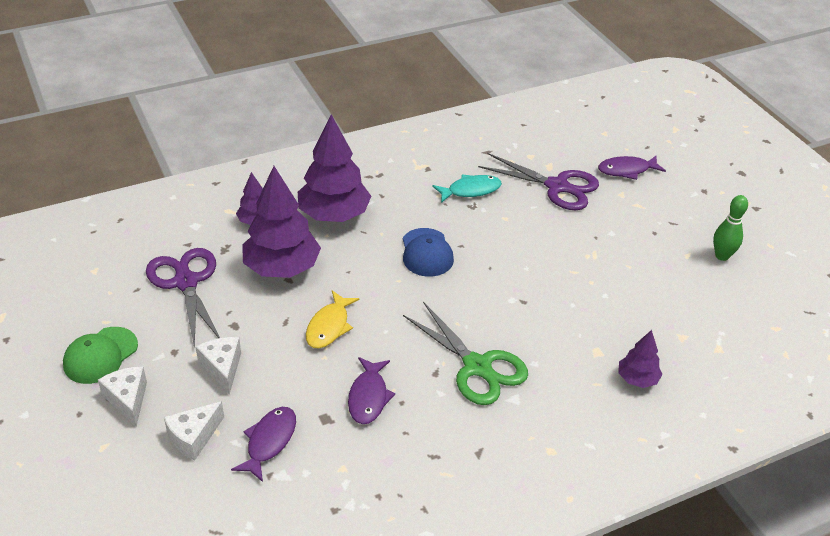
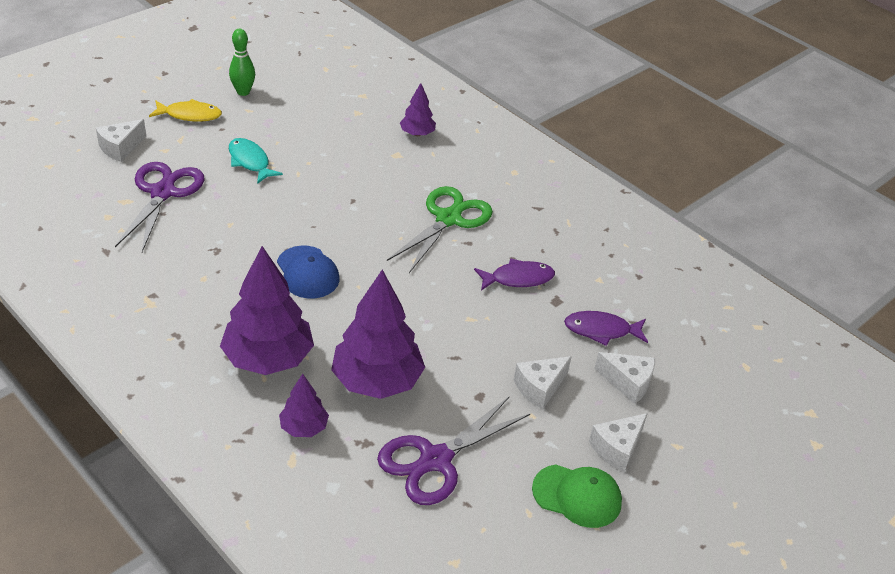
camera: 110 degrees left, 0 degrees up
(329, 326) = (446, 323): yellow fish -> yellow fish (190, 115)
(426, 253) = (307, 272): blue cap -> blue cap turned 90 degrees clockwise
(470, 190) = (187, 254): turquoise fish -> turquoise fish (250, 161)
(627, 170) = (120, 148): purple fish -> white cheese

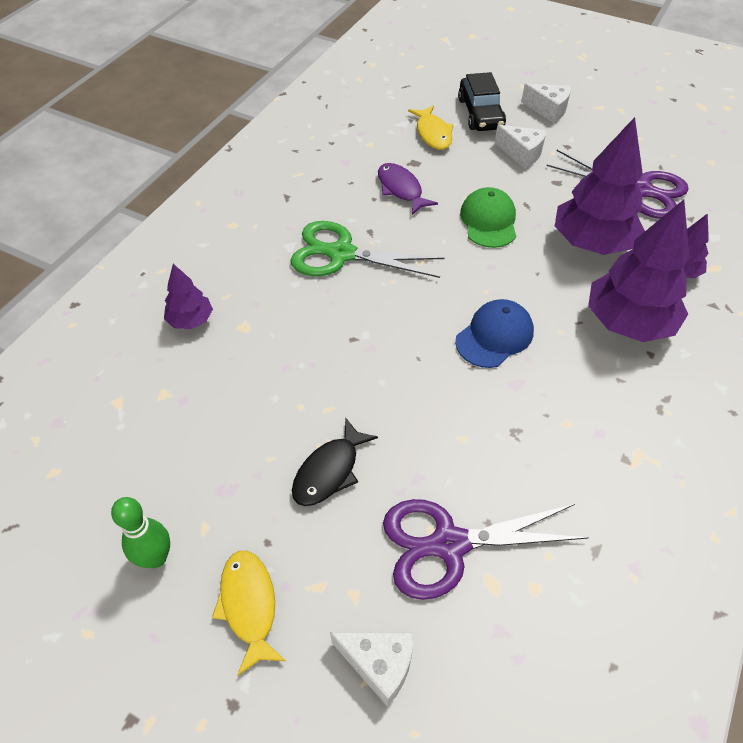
camera: 105 degrees left, 10 degrees up
(250, 161) = (329, 471): turquoise fish -> black fish
(577, 496) = (606, 120): green cap -> green cap (488, 221)
(601, 330) = (433, 134): purple fish -> yellow fish
(628, 383) = (480, 113): white cheese -> black car

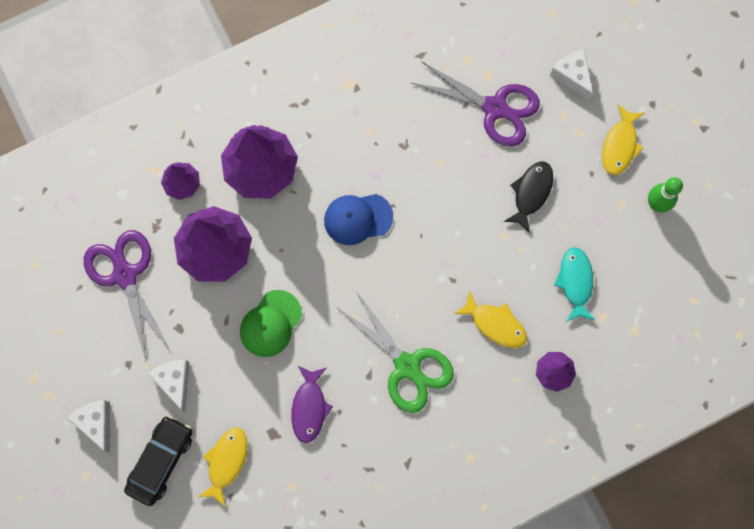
camera: 145 degrees left, 25 degrees up
(215, 410) = (575, 282): none -> turquoise fish
(280, 327) = (495, 324): none -> yellow fish
(329, 471) = (531, 193): black fish -> black fish turned 45 degrees counterclockwise

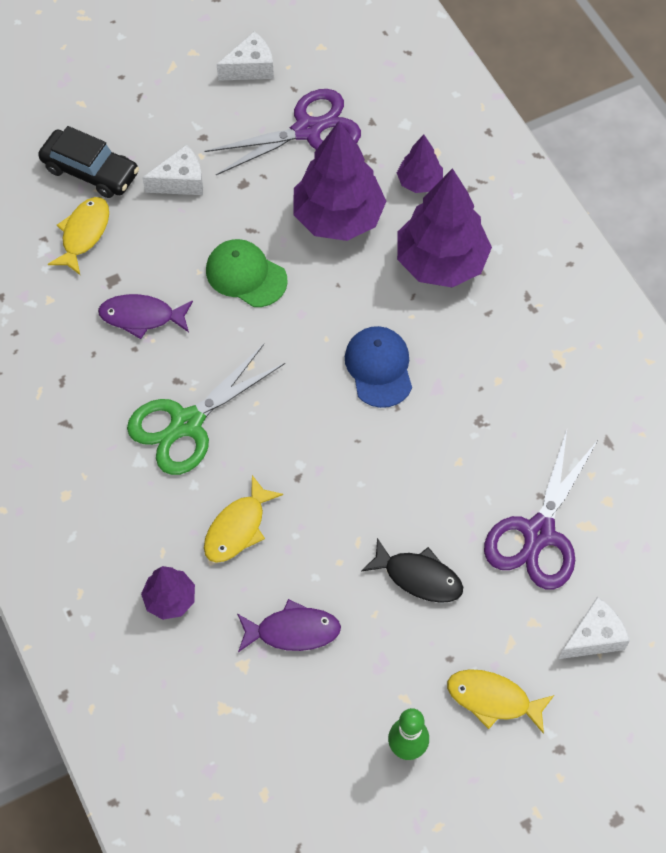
camera: 90 degrees right, 15 degrees down
(96, 423) = (138, 111): white cheese -> white cheese (250, 68)
(226, 462) = (84, 234): yellow fish -> yellow fish turned 90 degrees counterclockwise
(575, 282) = (293, 631): turquoise fish -> purple fish

